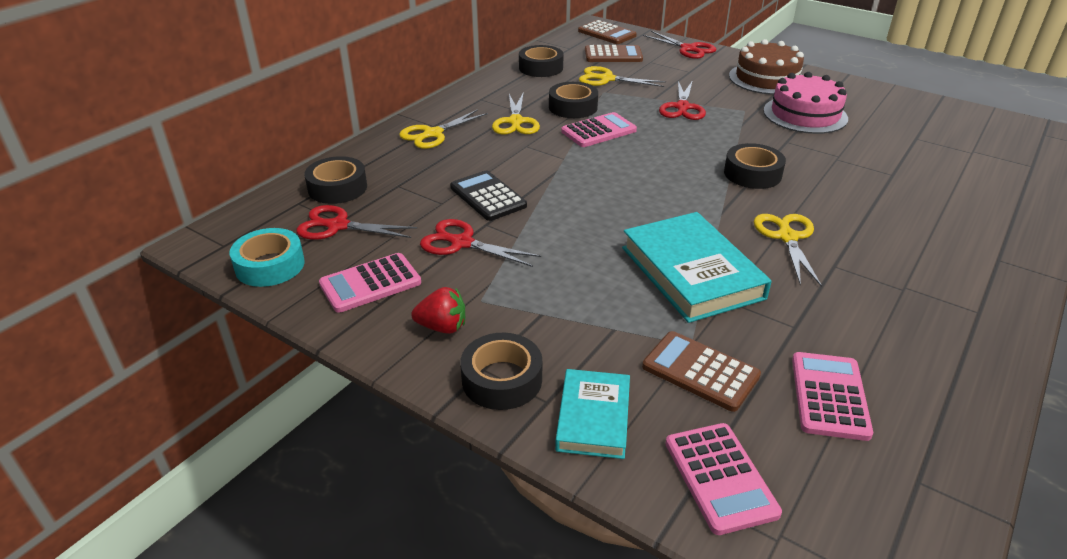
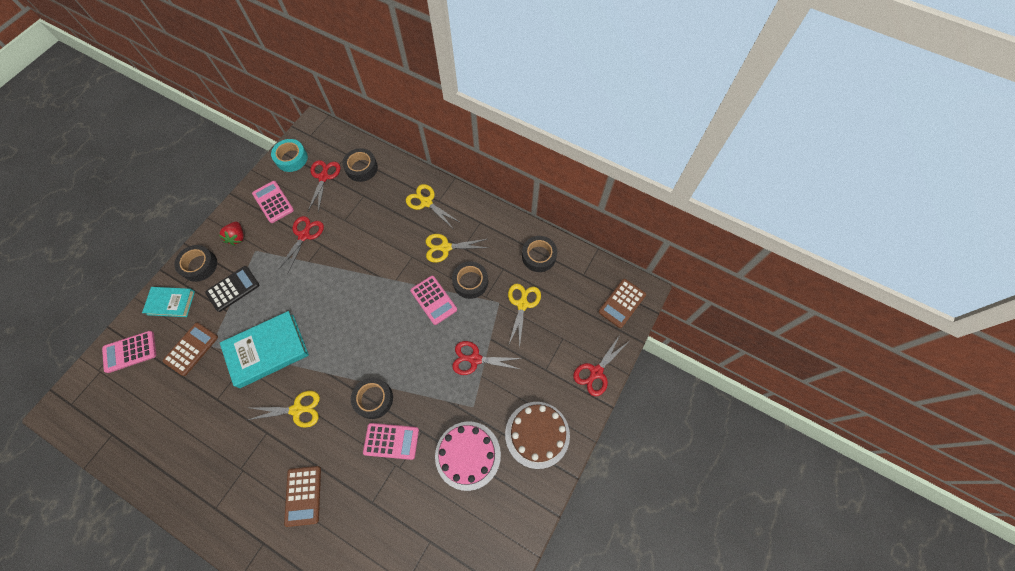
camera: 85 degrees right, 30 degrees up
(488, 196) = (350, 242): black calculator -> black calculator (233, 289)
(613, 55) = (572, 309): brown calculator -> brown calculator (303, 495)
(829, 396) = (166, 406): pink calculator -> pink calculator (391, 441)

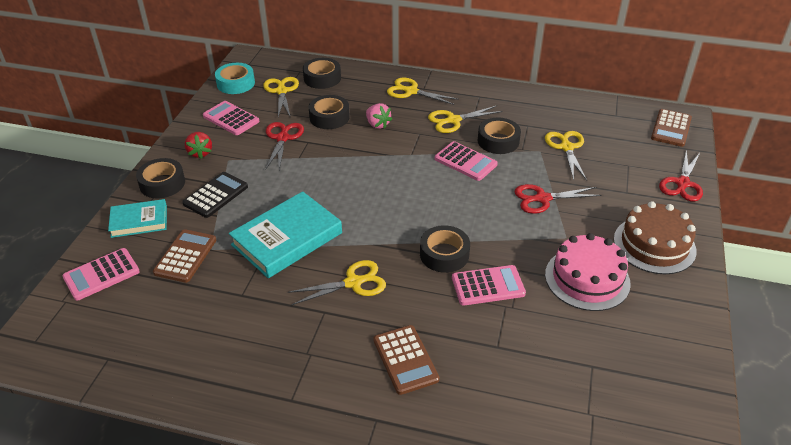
camera: 15 degrees left, 25 degrees down
(323, 177) = (281, 91): red scissors -> yellow scissors
(383, 237) = (377, 124): none -> pink strawberry
(539, 256) = (559, 110): black tape -> black tape (329, 117)

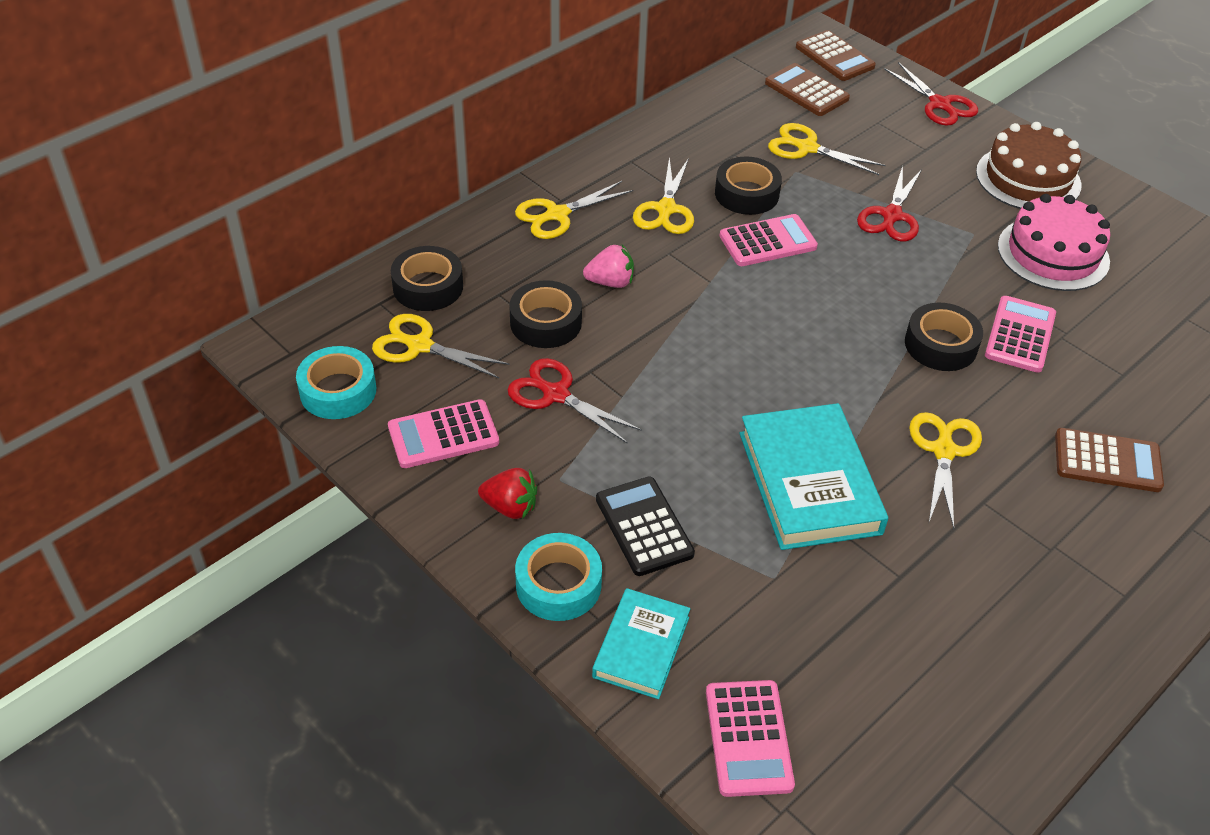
camera: 60 degrees left, 5 degrees up
(162, 183) = (558, 584): black tape -> turquoise tape
(185, 256) = (772, 613): brown calculator -> brown calculator (806, 91)

